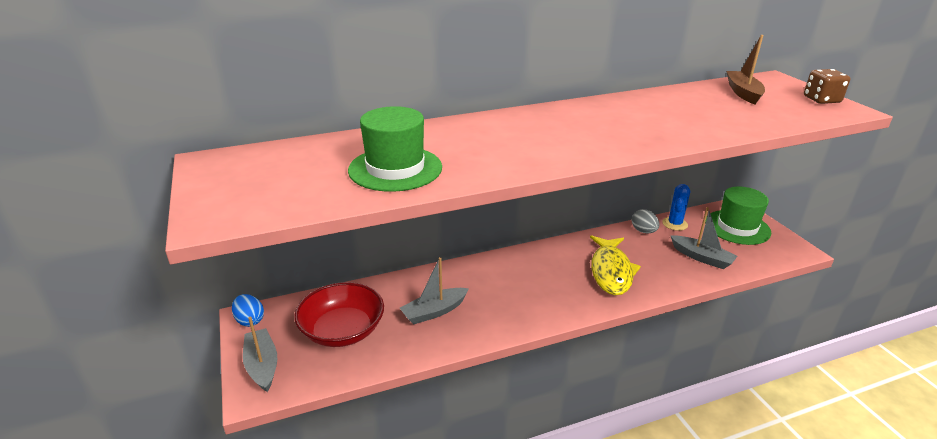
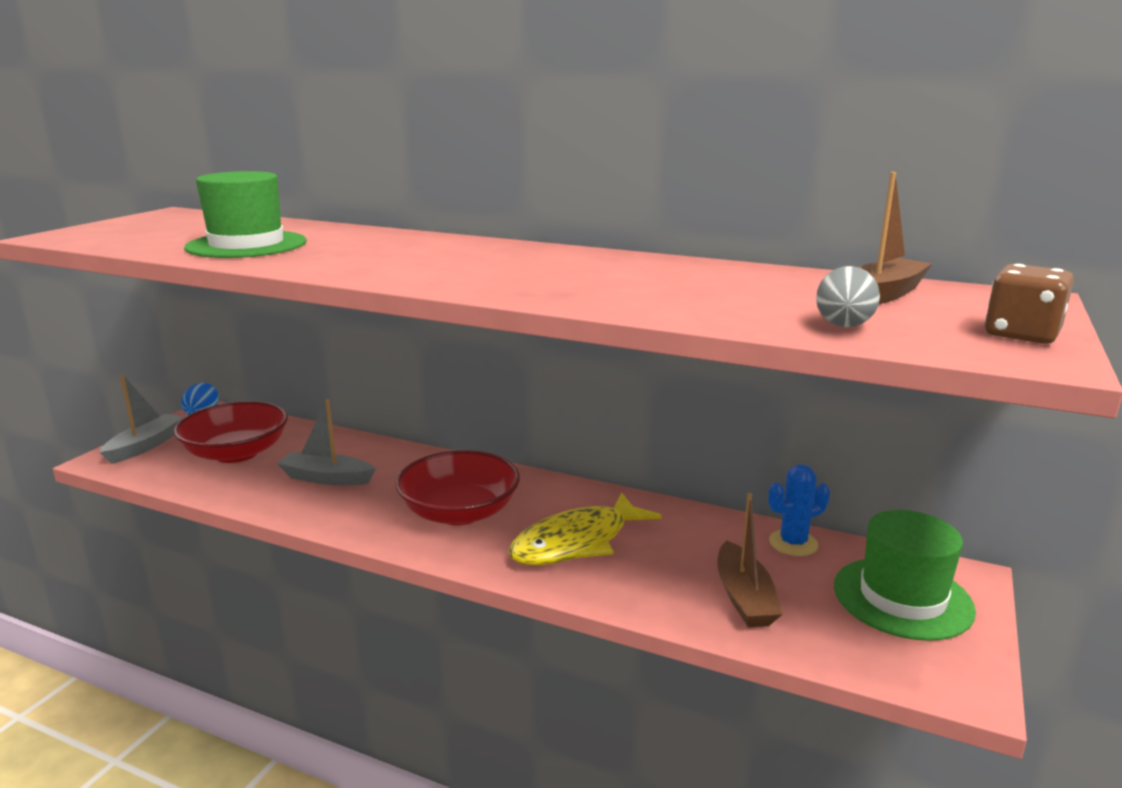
camera: 45 degrees right, 10 degrees down
(538, 288) = (460, 512): none -> red bowl
(643, 231) = (722, 528): grey egg -> grey egg (843, 326)
(702, 258) = (744, 597): grey boat -> brown boat

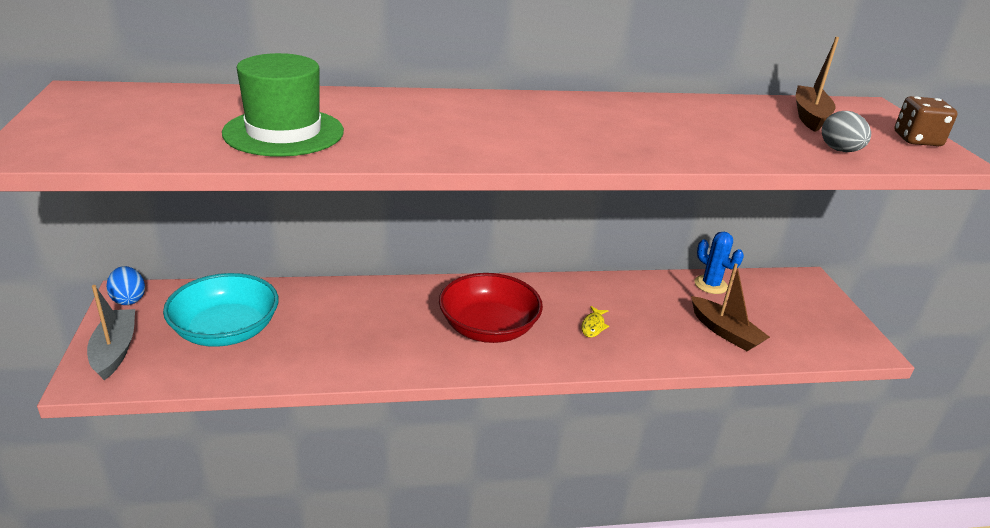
camera: 35 degrees left, 10 degrees up
(236, 453) = (226, 330): red bowl -> turquoise bowl
(326, 478) = (345, 330): grey boat -> none
(577, 542) = (593, 326): yellow fish -> yellow fish, size x0.41
(793, 543) = (710, 285): blue cactus -> blue cactus turned 75 degrees counterclockwise
(902, 598) = (795, 304): green hat -> none

